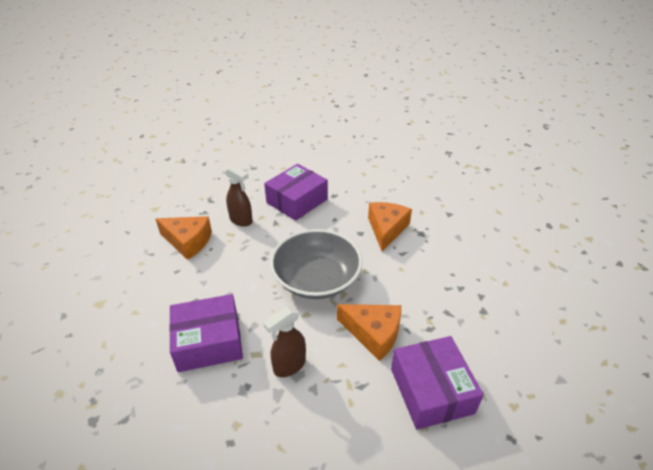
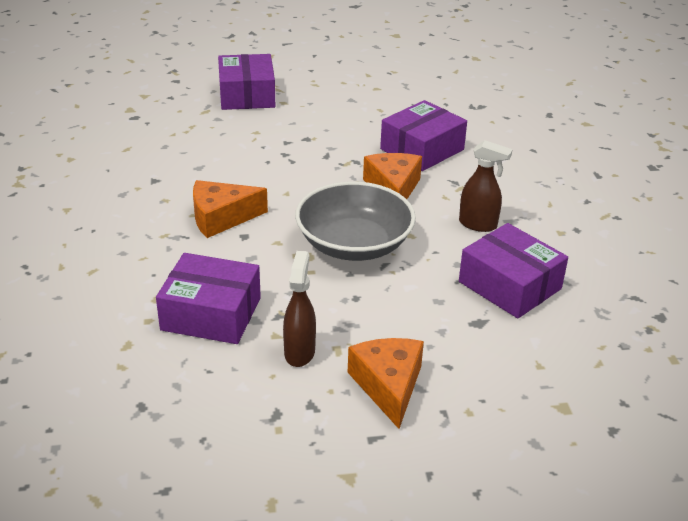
camera: 120 degrees left, 5 degrees down
(582, 300) = (247, 95): none -> purple box

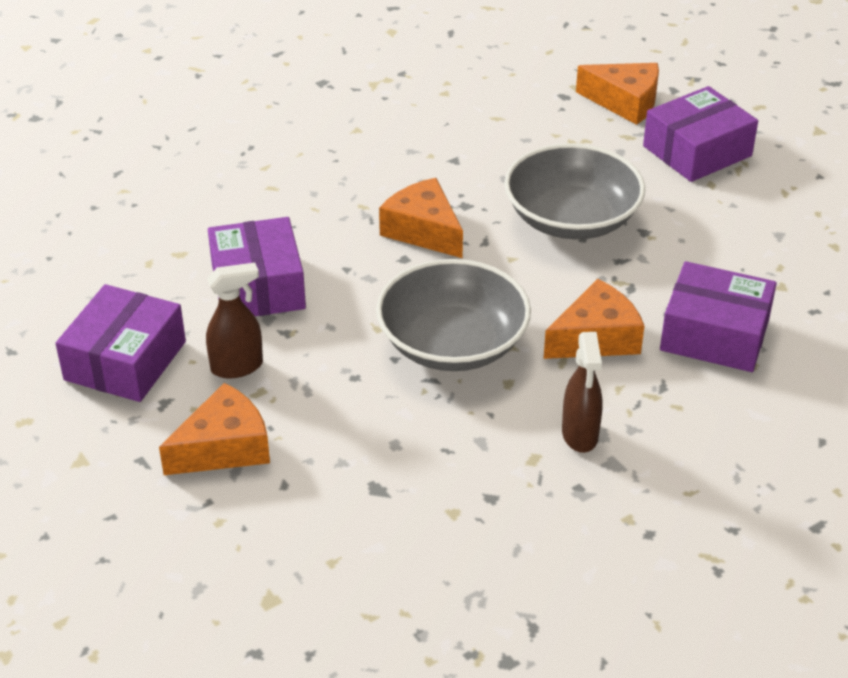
camera: 65 degrees right, 5 degrees up
(169, 100) = (625, 102): none -> orange cheese
(268, 158) = (571, 219): none -> grey bowl
(509, 285) = (470, 497): purple box -> purple box (125, 361)

